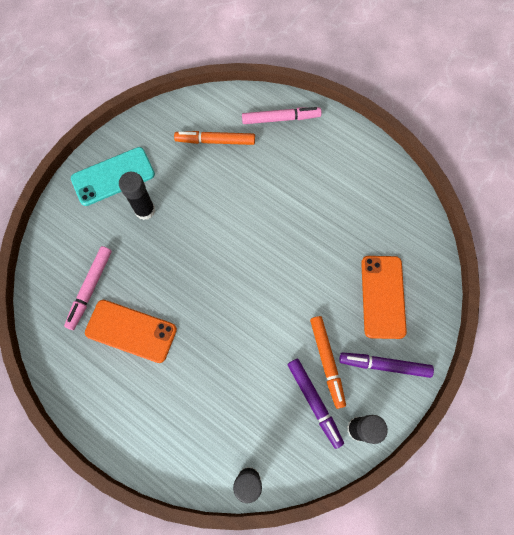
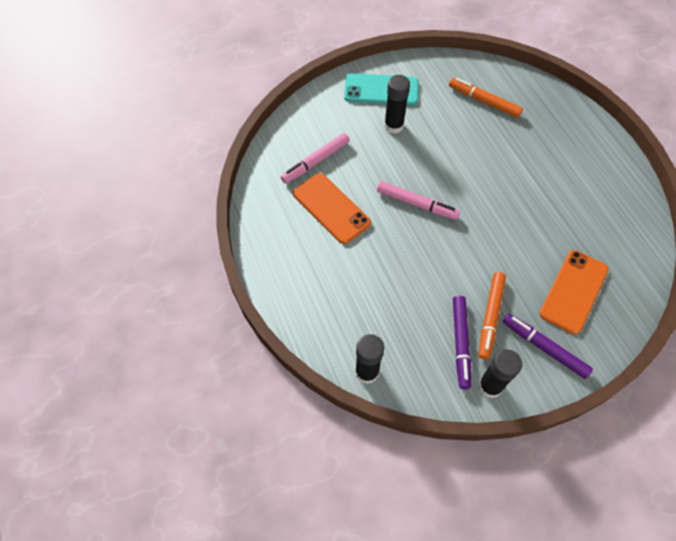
camera: 30 degrees right, 10 degrees down
(281, 119) = (553, 109): pink marker -> pink marker (417, 204)

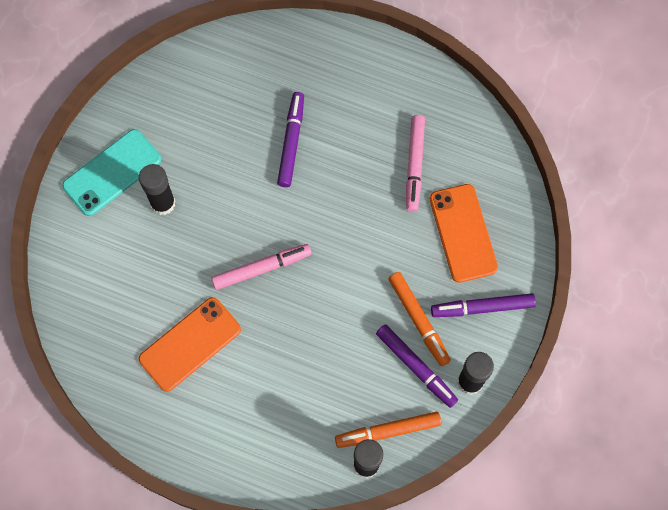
camera: 45 degrees left, 10 degrees up
(316, 162) = (128, 309): pink marker -> pink marker (414, 165)
(331, 208) = (190, 344): orange phone -> orange phone turned 45 degrees counterclockwise
(484, 101) = (222, 99): orange marker -> orange marker (388, 431)
(505, 153) = (291, 142): none -> purple marker

